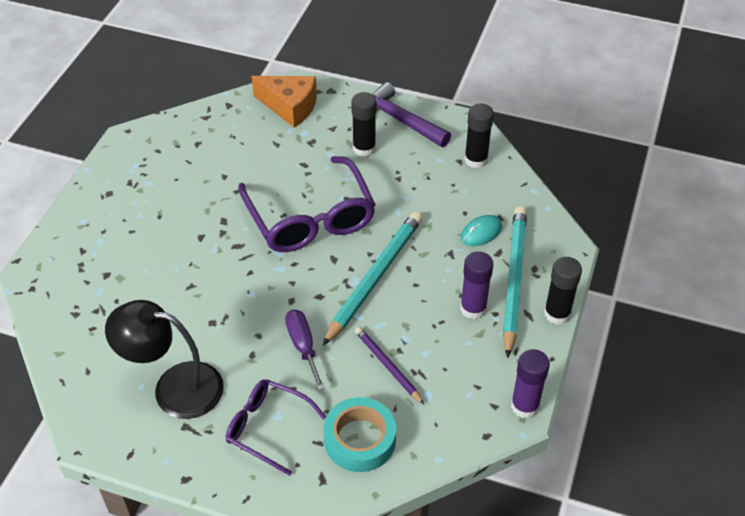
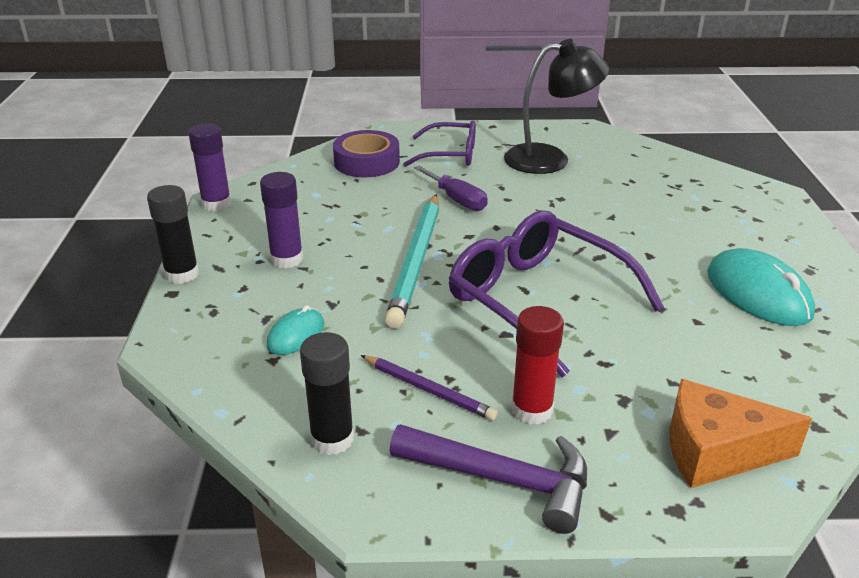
camera: 160 degrees right, 15 degrees down
(165, 185) = (758, 293): none -> turquoise mouse
(360, 439) = (366, 162): turquoise tape -> purple tape
(364, 148) = (532, 410): black glue stick -> red glue stick
(388, 366) = (364, 203): purple pencil -> purple pencil (428, 390)
(514, 280) = (240, 294): turquoise pencil -> none

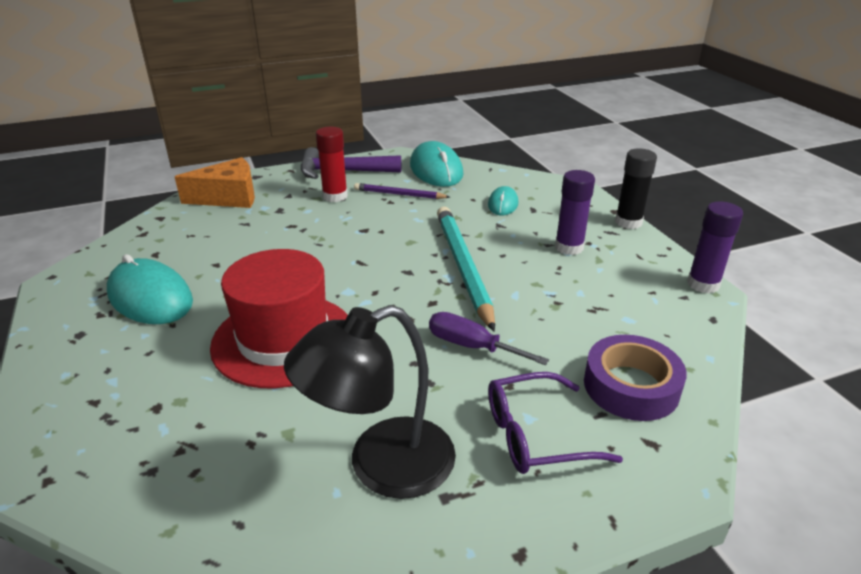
camera: 160 degrees right, 0 degrees up
(332, 439) = (436, 170): black glue stick -> turquoise mouse
(538, 300) = (346, 255): purple glasses -> none
(611, 231) = (284, 339): none -> red hat

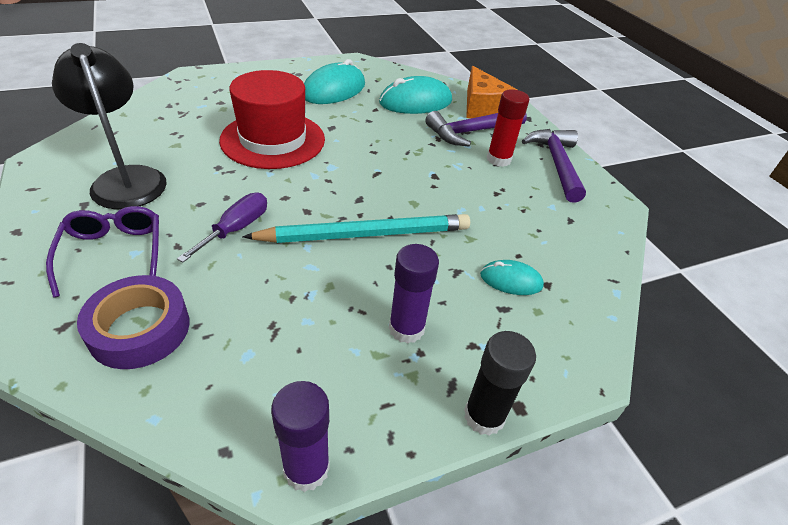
camera: 85 degrees right, 10 degrees up
(281, 206) = (472, 132): none -> purple hammer
(399, 194) = (514, 199): purple pencil -> none
(436, 170) = (588, 230): turquoise mouse -> turquoise mouse (415, 102)

